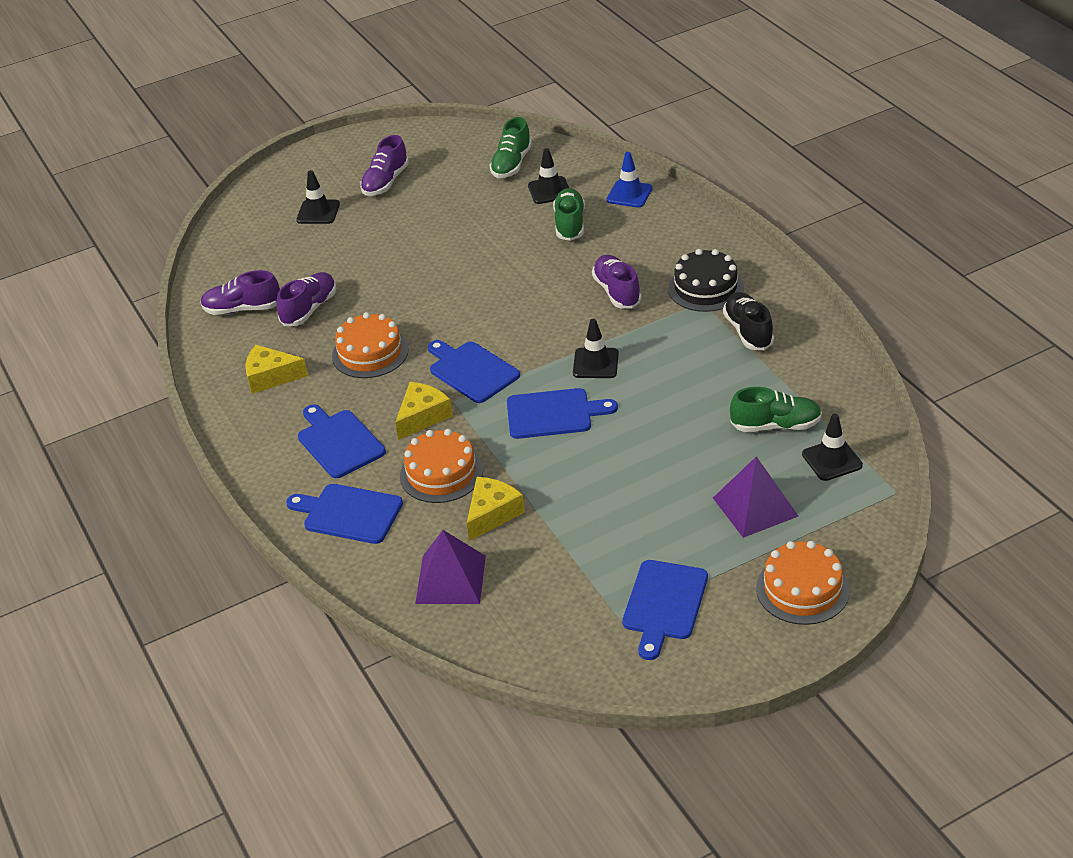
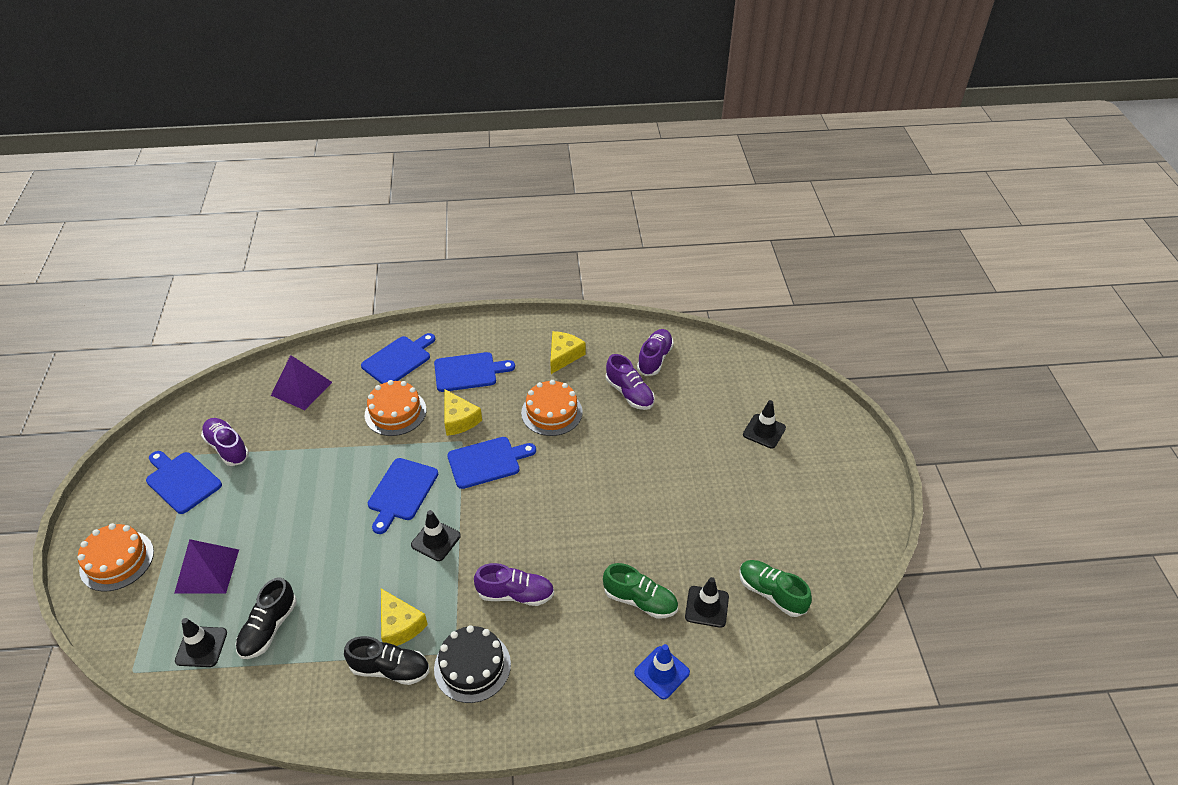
camera: 110 degrees right, 5 degrees up
(385, 182) = (789, 488): purple shoe -> purple shoe (227, 448)
(492, 514) = (336, 425): yellow cheese -> yellow cheese (399, 625)
(776, 425) = (269, 628): green shoe -> black shoe

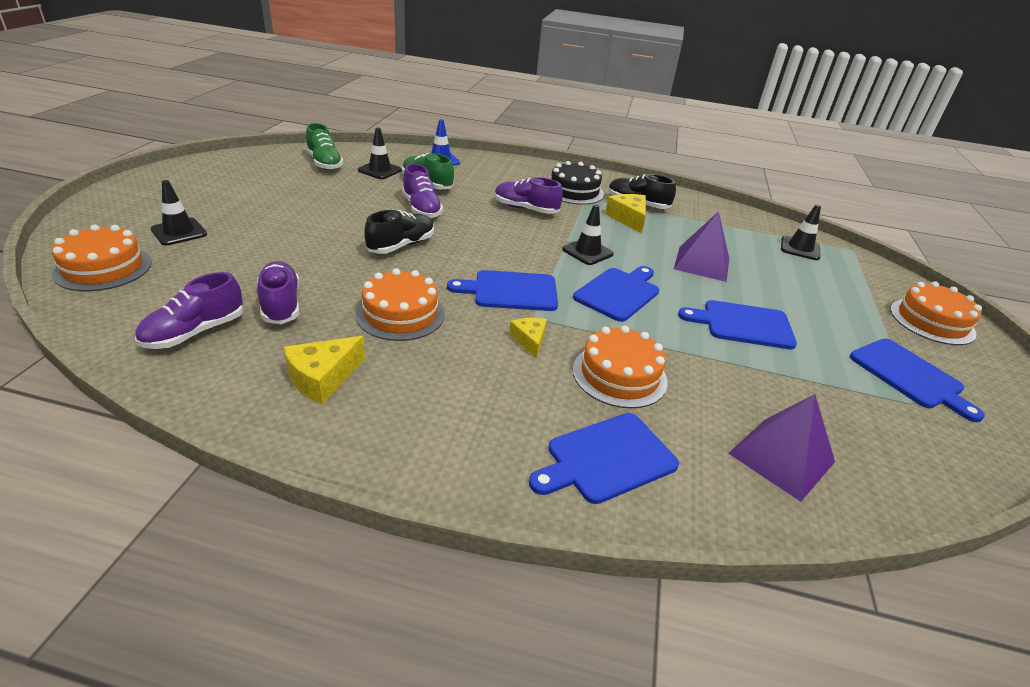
camera: 165 degrees left, 10 degrees down
(207, 571) = (822, 290): purple pyramid -> purple pyramid (702, 263)
(227, 448) = (867, 399): purple shoe -> purple shoe (421, 209)
(269, 628) = (743, 243): black shoe -> black shoe (401, 245)
(459, 420) = (529, 341): yellow cheese -> yellow cheese, size x0.65
(468, 372) = (490, 399): blue cutting board -> blue cutting board (743, 324)
(761, 382) = (103, 268): none -> orange cake

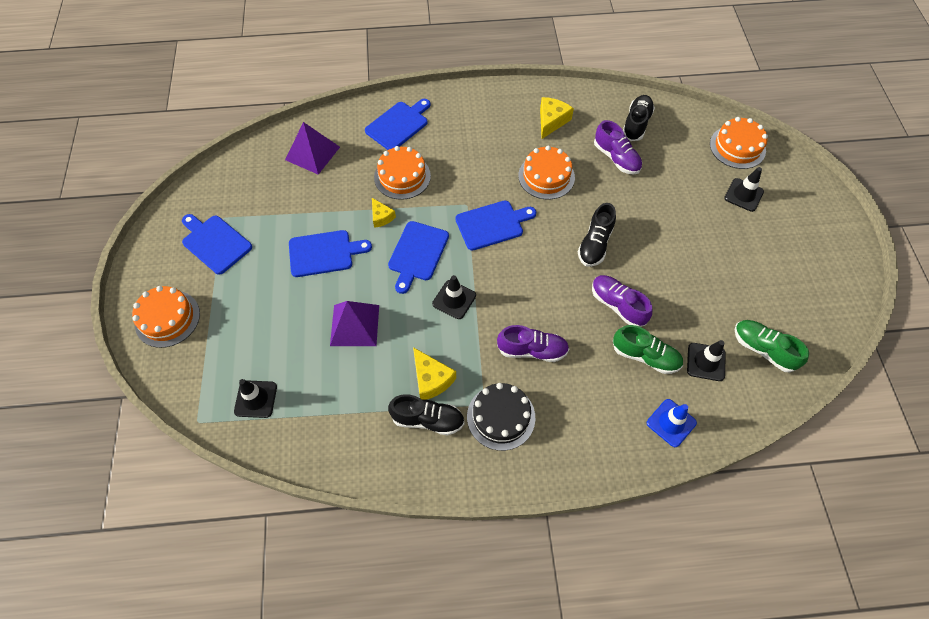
camera: 165 degrees right, 25 degrees up
(194, 332) = (636, 124): purple shoe -> black shoe
(529, 341) = (461, 184): yellow cheese -> yellow cheese (381, 217)

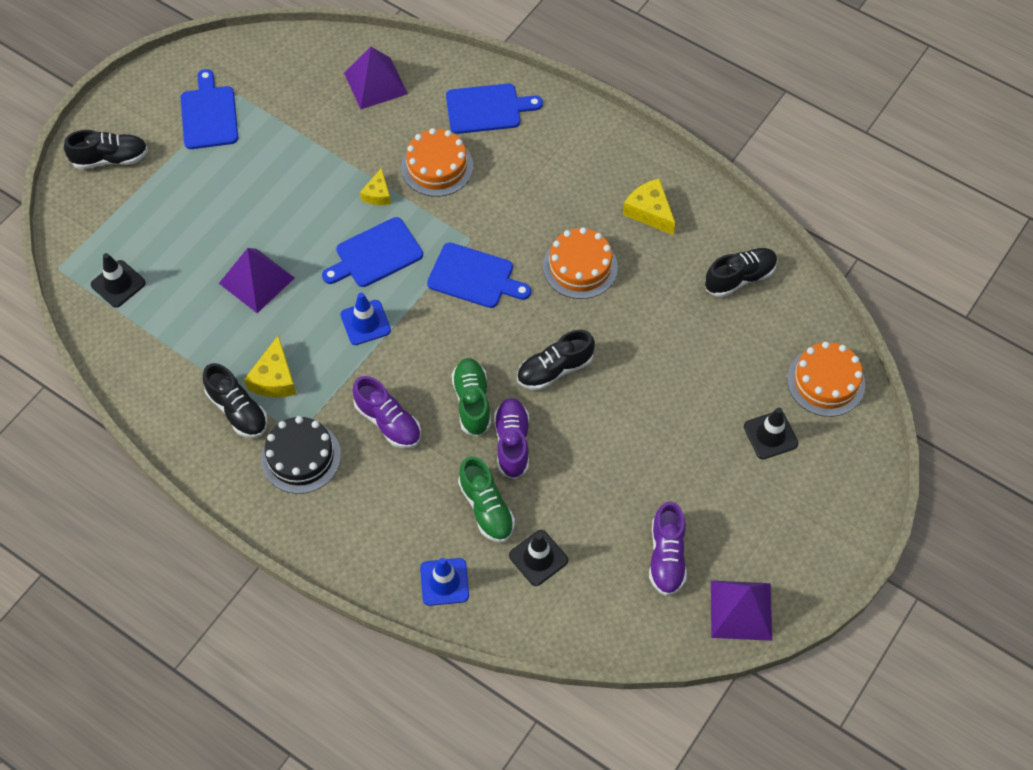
camera: 40 degrees right, 0 degrees up
(167, 318) = (110, 159): orange cake -> black shoe
(324, 253) = (293, 193): blue cutting board -> none
(454, 299) = (365, 322): black traffic cone -> blue traffic cone
(551, 121) = (650, 212): yellow cheese -> yellow cheese turned 105 degrees counterclockwise
(616, 158) = (675, 299): purple shoe -> purple shoe (666, 557)
(763, 349) = (608, 591): green shoe -> green shoe (472, 402)
(837, 301) = (741, 610): none -> purple pyramid

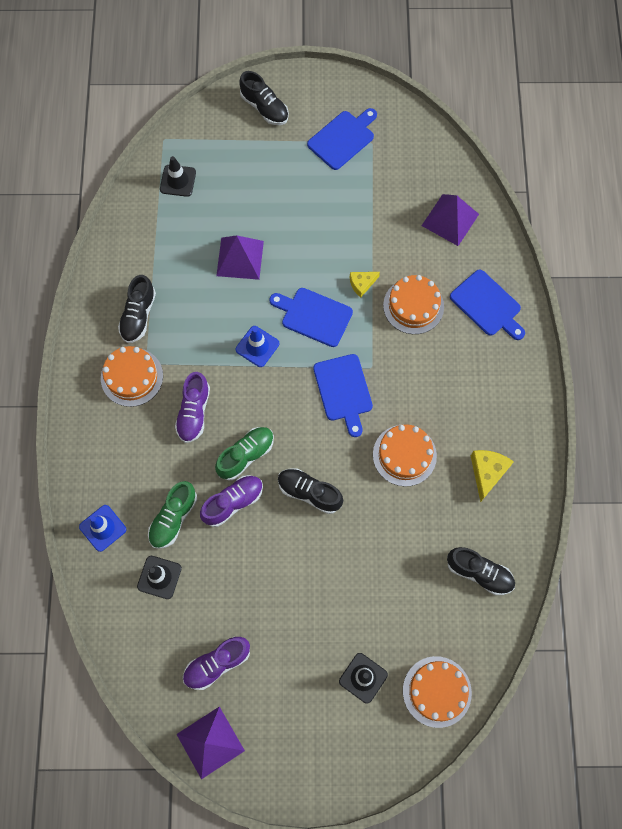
camera: 55 degrees right, 10 degrees up
(274, 378) = (176, 320): yellow cheese -> none
(301, 457) = (132, 377): black cake -> orange cake

